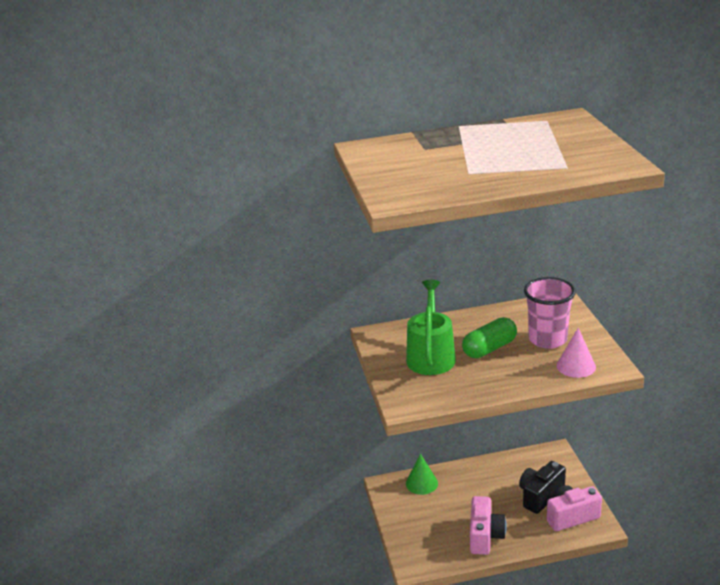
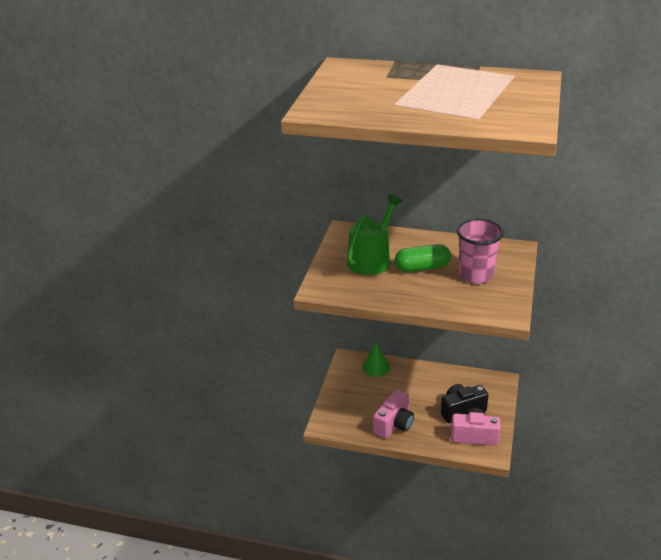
camera: 25 degrees right, 5 degrees up
(576, 366) = (479, 303): pink cone -> none

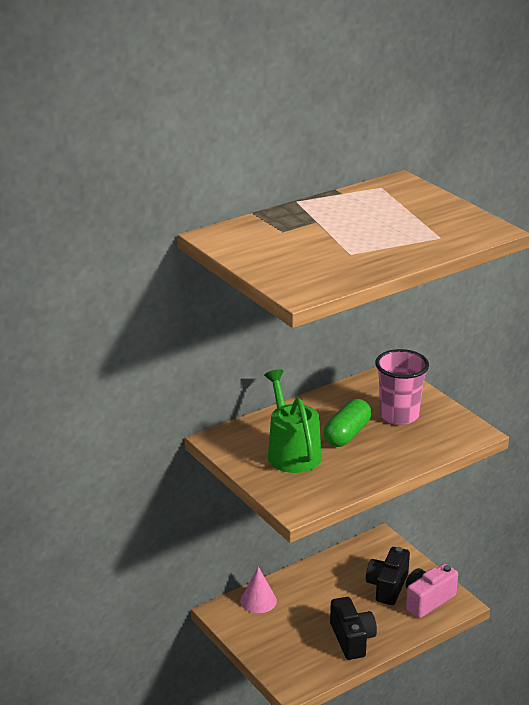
camera: 50 degrees left, 5 degrees down
(376, 367) = (258, 600): green cone -> pink cone
(394, 424) = (352, 639): pink camera -> black camera

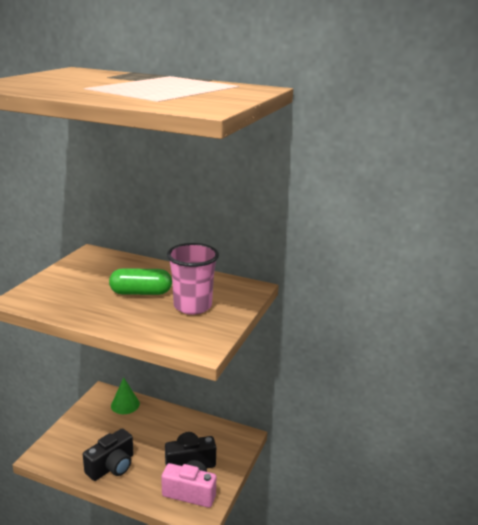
camera: 55 degrees right, 5 degrees down
(258, 600) = (125, 404): pink cone -> green cone
(291, 452) = (95, 279): green watering can -> none

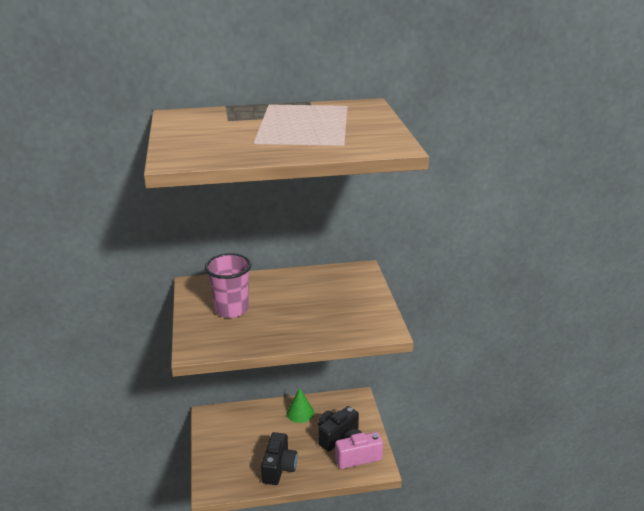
camera: 30 degrees left, 5 degrees up
(125, 404) = (238, 415): green cone -> green cone (300, 413)
(141, 293) = (286, 305): green capsule -> none
(192, 306) = (339, 301): pink cup -> pink cup (231, 309)

